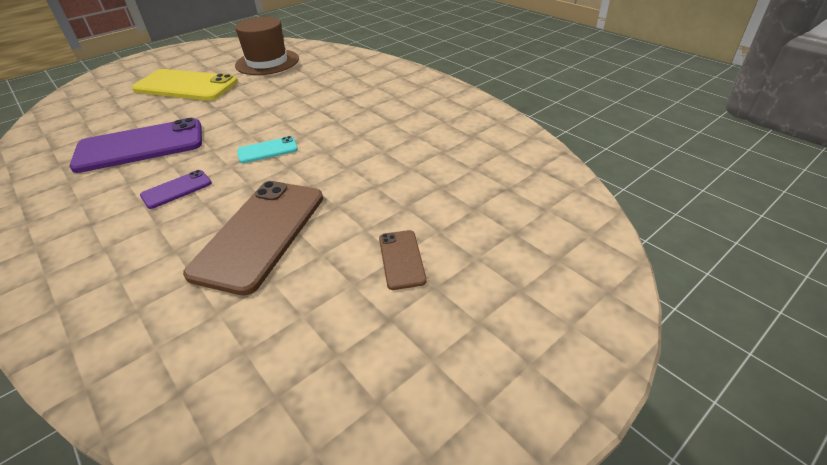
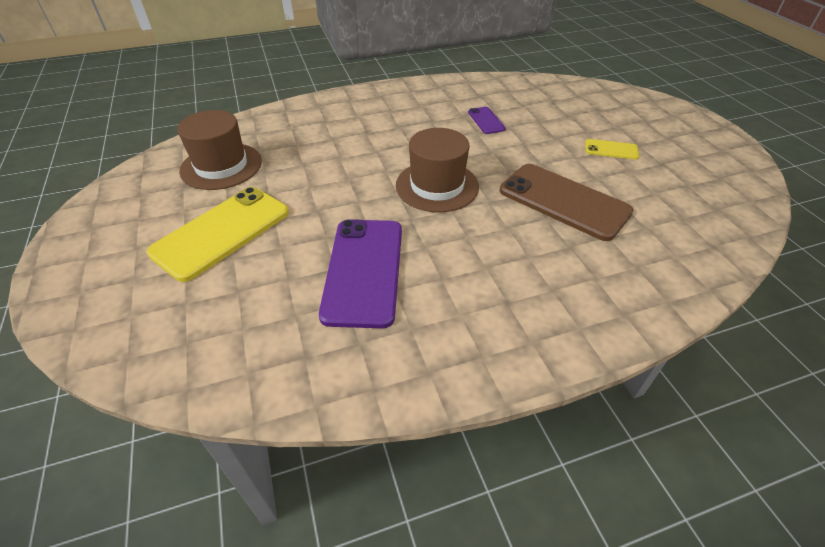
camera: 70 degrees left, 5 degrees up
(176, 189) = (475, 243): purple phone -> purple phone (486, 120)
(267, 150) = (437, 186): turquoise phone -> brown hat
(401, 259) = (611, 149): brown phone -> yellow phone

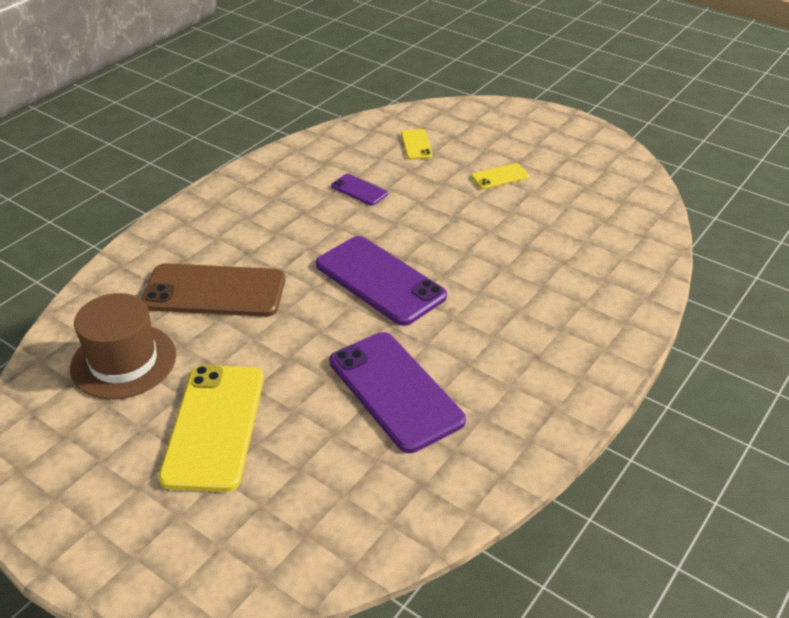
camera: 35 degrees left, 5 degrees down
(437, 186) = (379, 280): brown hat -> purple phone
(561, 105) = (416, 145): none -> yellow phone
(563, 201) = (503, 246): brown phone -> brown phone (214, 291)

